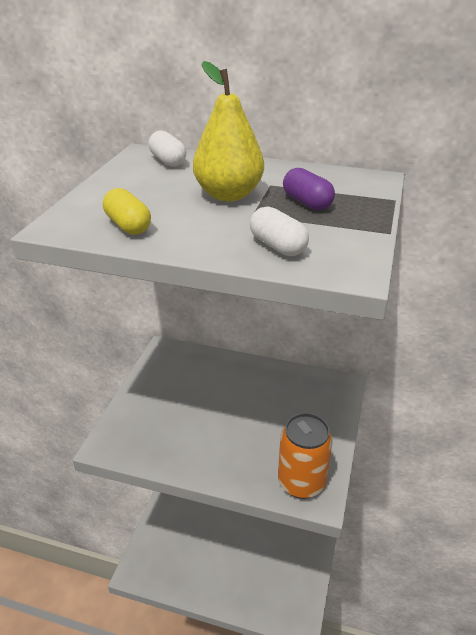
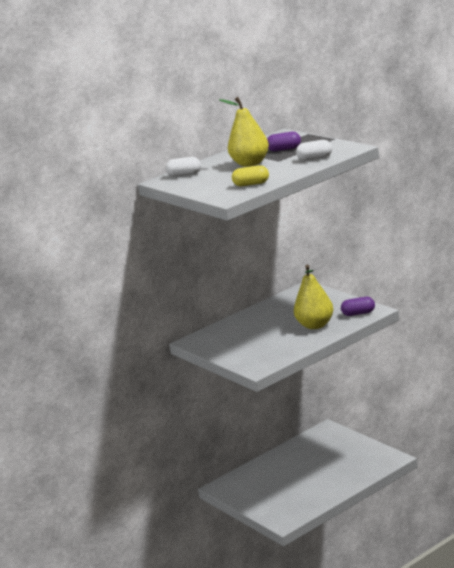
camera: 50 degrees left, 15 degrees down
(245, 448) = (315, 325): none -> yellow pear
(301, 482) = (358, 313): orange can -> purple capsule

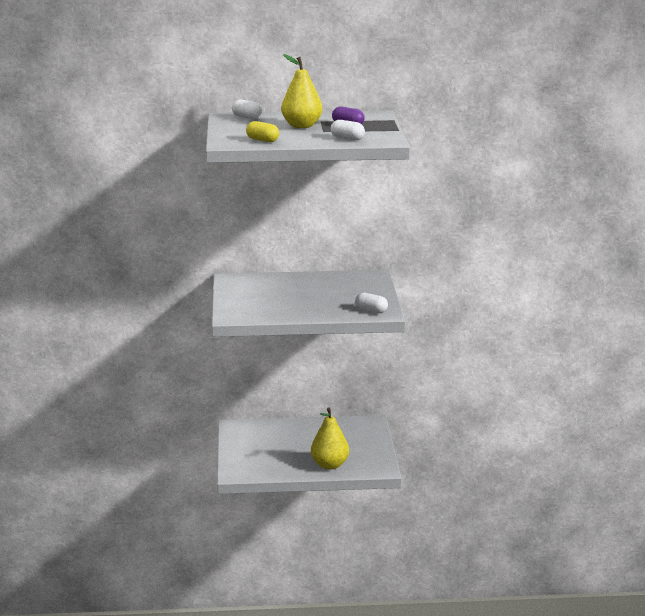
camera: 30 degrees right, 0 degrees up
(315, 325) = (326, 305): yellow pear -> yellow pear (329, 465)
(358, 313) = (371, 310): purple capsule -> white capsule

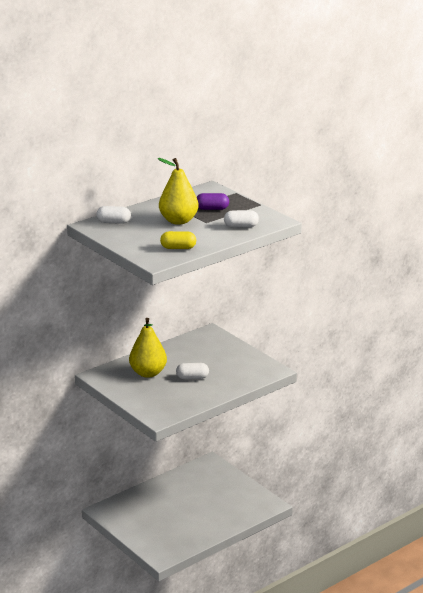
camera: 35 degrees left, 5 degrees up
(329, 465) = (226, 517): yellow pear -> yellow pear (148, 373)
(371, 310) = (259, 371): white capsule -> white capsule (192, 378)

